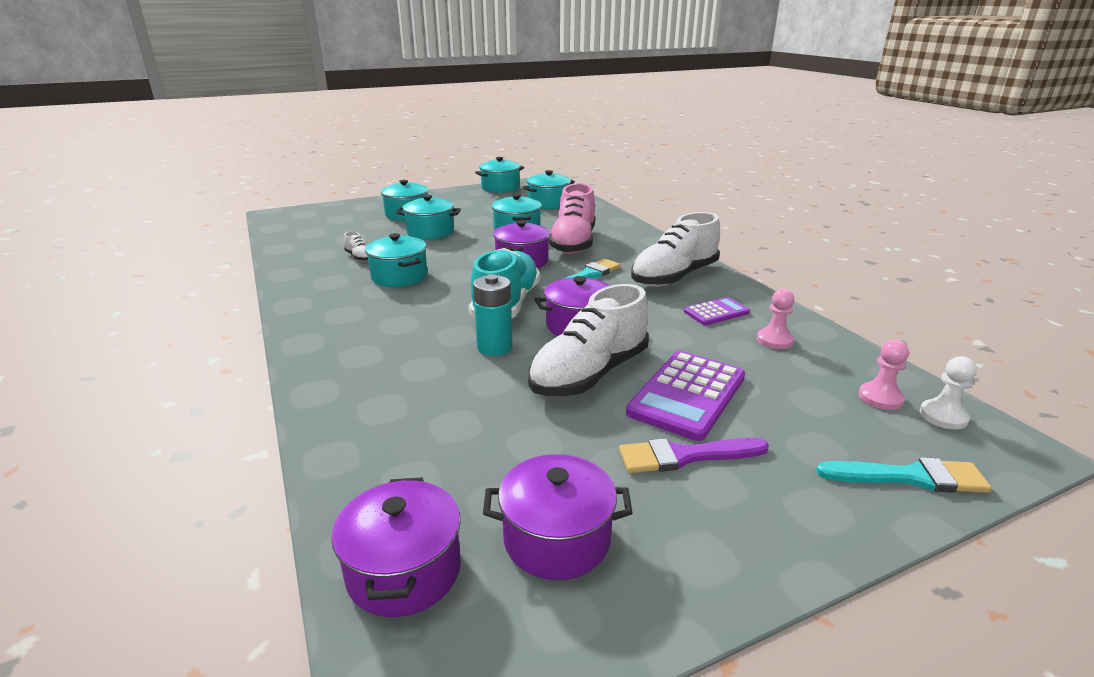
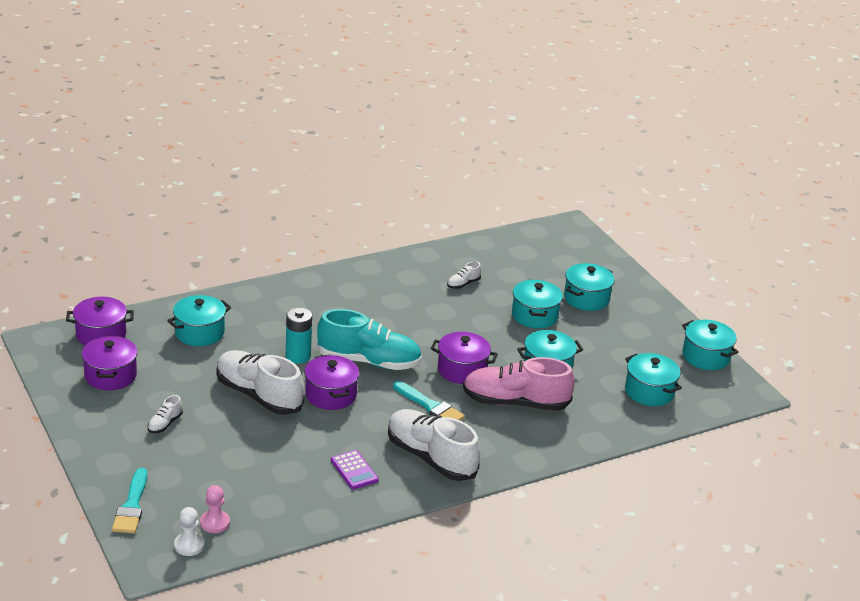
camera: 85 degrees right, 5 degrees up
(399, 276) = (422, 307): turquoise pot -> turquoise pot (199, 333)
(685, 456) = (165, 424): purple brush -> white shoe
(687, 395) = (228, 434): purple calculator -> none
(774, 340) = (302, 492): pink pawn -> none

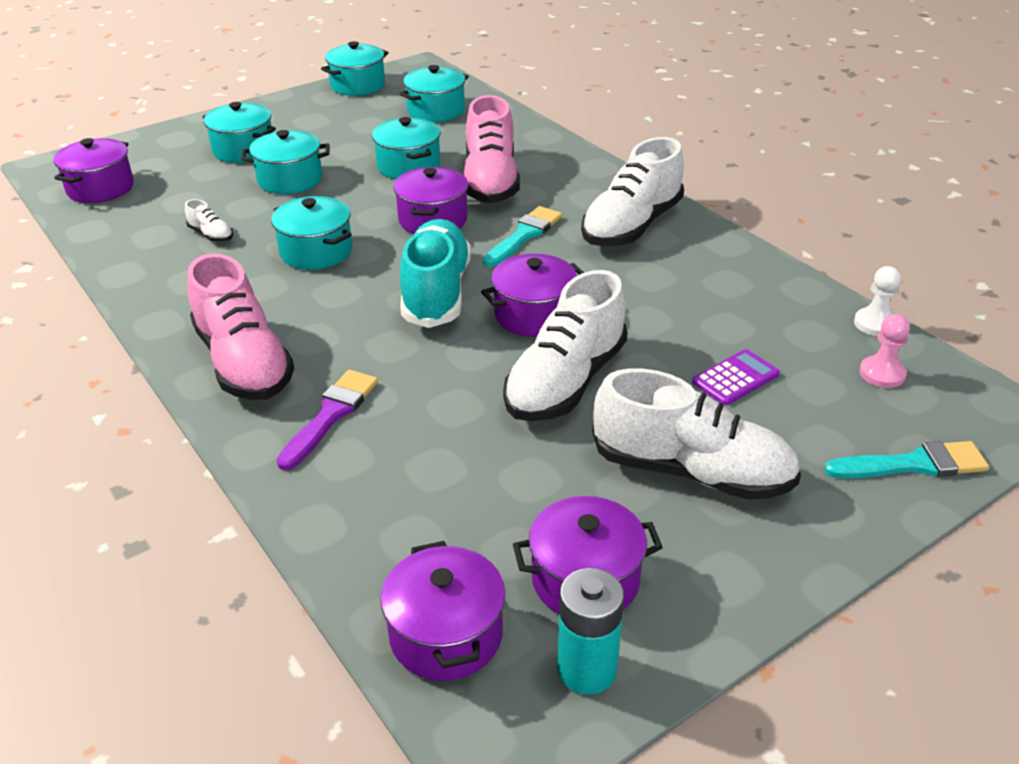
camera: 95 degrees left, 5 degrees up
(165, 424) = (692, 471): white shoe -> white shoe, size x2.37
(189, 545) = (945, 389): white pawn -> white pawn (875, 324)
(199, 333) = (403, 484): turquoise pot -> turquoise pot (316, 252)
(262, 316) = (331, 415): none -> purple brush
(298, 356) = (444, 358): turquoise battery -> turquoise battery (587, 669)
(319, 292) = (244, 362): none -> pink shoe
(354, 470) = (691, 276): purple calculator -> purple calculator (735, 378)
(536, 245) = (100, 188): none -> purple pot

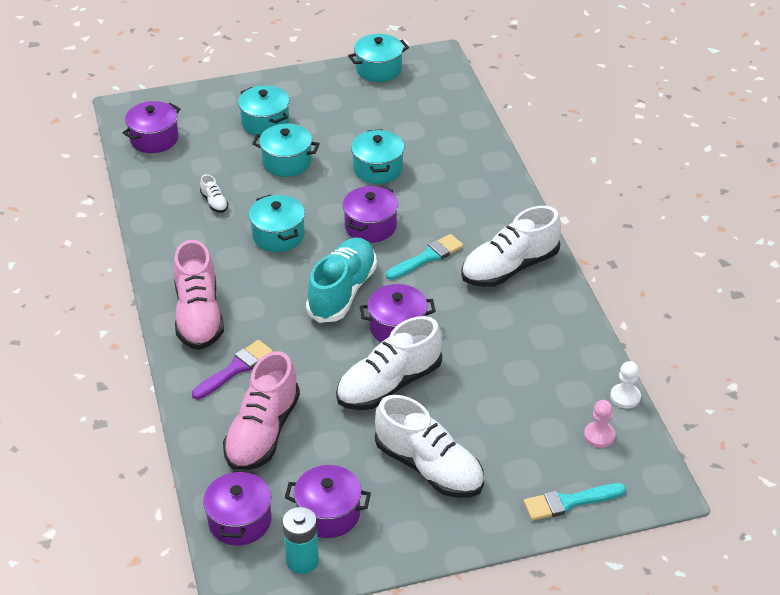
camera: 20 degrees right, 5 degrees up
(436, 111) = (426, 113): turquoise pot -> none
(491, 181) = (430, 199): pink shoe -> pink shoe (262, 432)
(735, 378) = (499, 412): purple calculator -> none
(913, 464) = (569, 502): turquoise brush -> turquoise brush turned 150 degrees clockwise

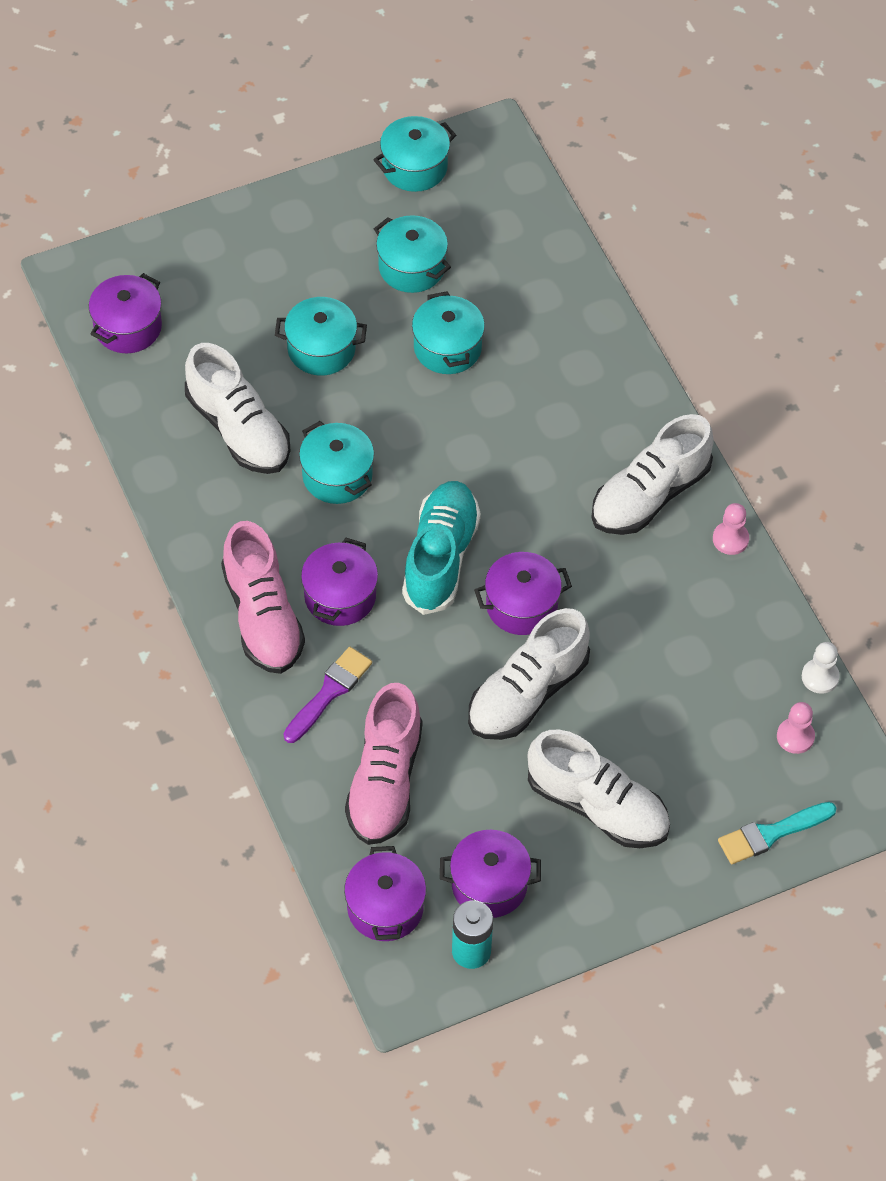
camera: 10 degrees left, 15 degrees up
(214, 202) = (238, 429): white shoe -> white shoe, size x2.37
(265, 123) = (276, 282): turquoise pot -> turquoise pot (412, 267)
(370, 226) = (456, 447): purple pot -> purple pot (340, 596)
(427, 257) = (540, 489): turquoise brush -> none
(567, 301) = (730, 539): none -> pink pawn

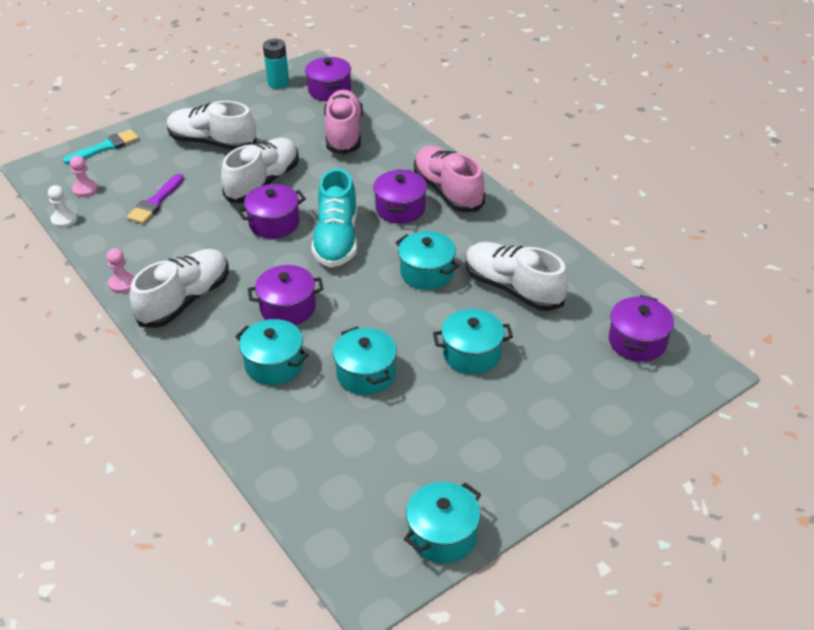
camera: 170 degrees right, 15 degrees down
(329, 692) = (391, 164): purple brush -> purple brush (155, 202)
(412, 267) = (416, 435): turquoise pot -> turquoise pot (274, 365)
(489, 885) = (273, 106): purple pot -> purple pot (288, 308)

